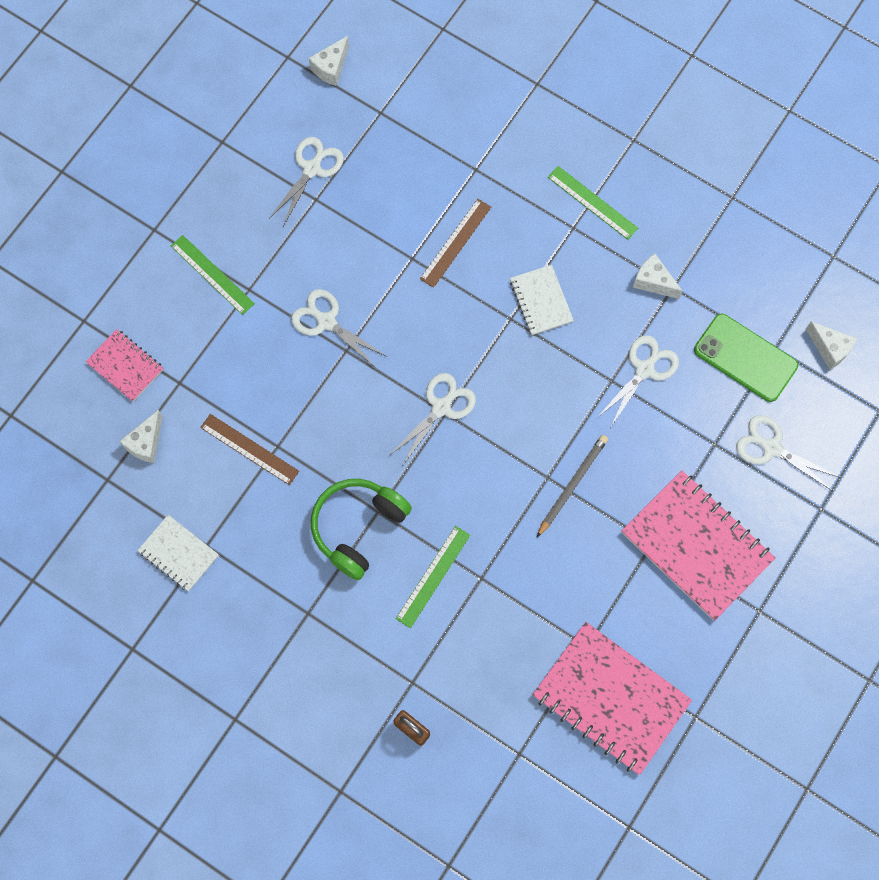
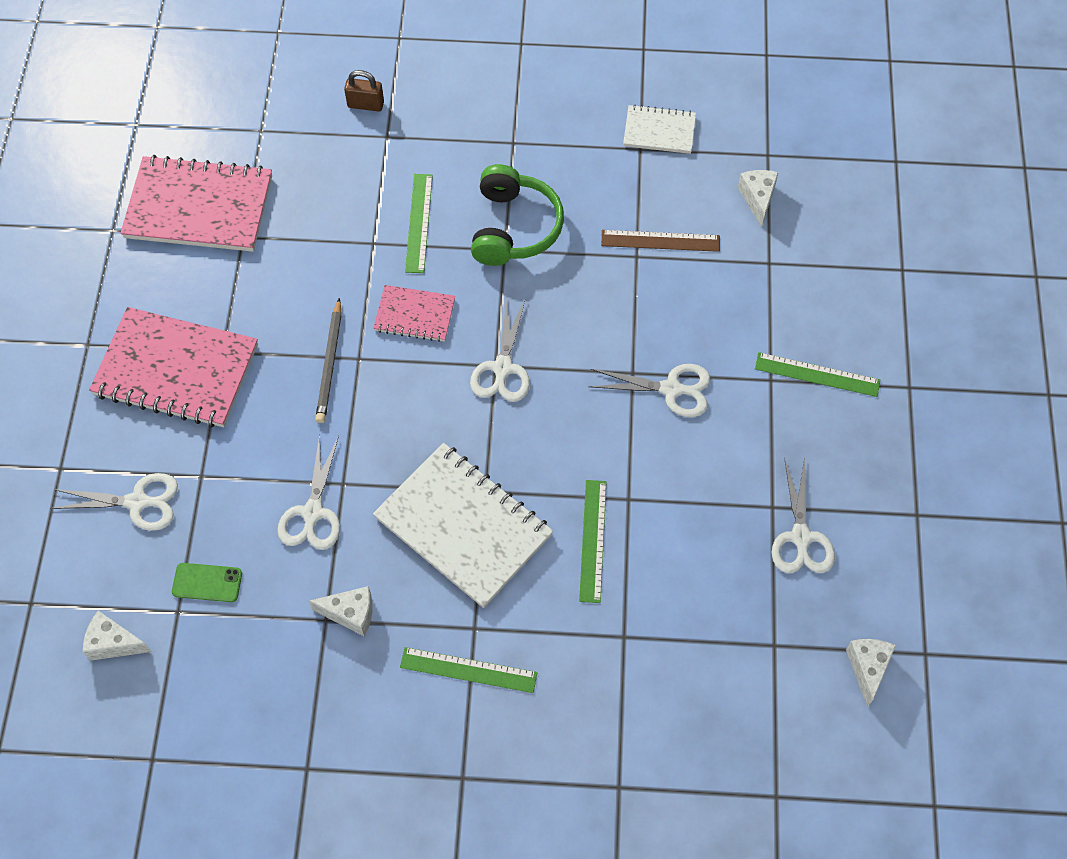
camera: 150 degrees right, 10 degrees down
(125, 366) = (830, 251): pink notebook -> pink notebook (415, 315)
(456, 243) = (592, 540): brown ruler -> green ruler
(541, 301) = (463, 526): white notebook -> white notebook, size x1.90
(745, 358) = (207, 582): green phone -> green phone, size x0.55

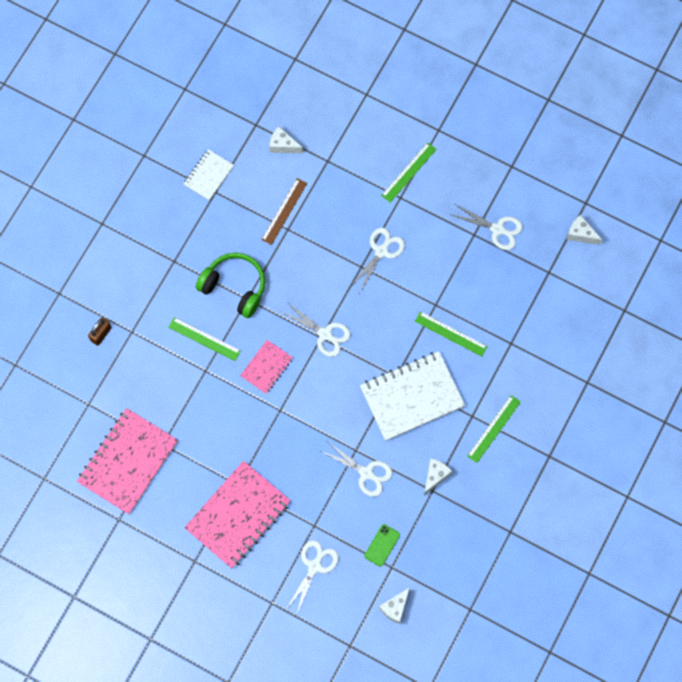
camera: 65 degrees left, 10 degrees up
(330, 363) = (276, 427): grey pencil -> none

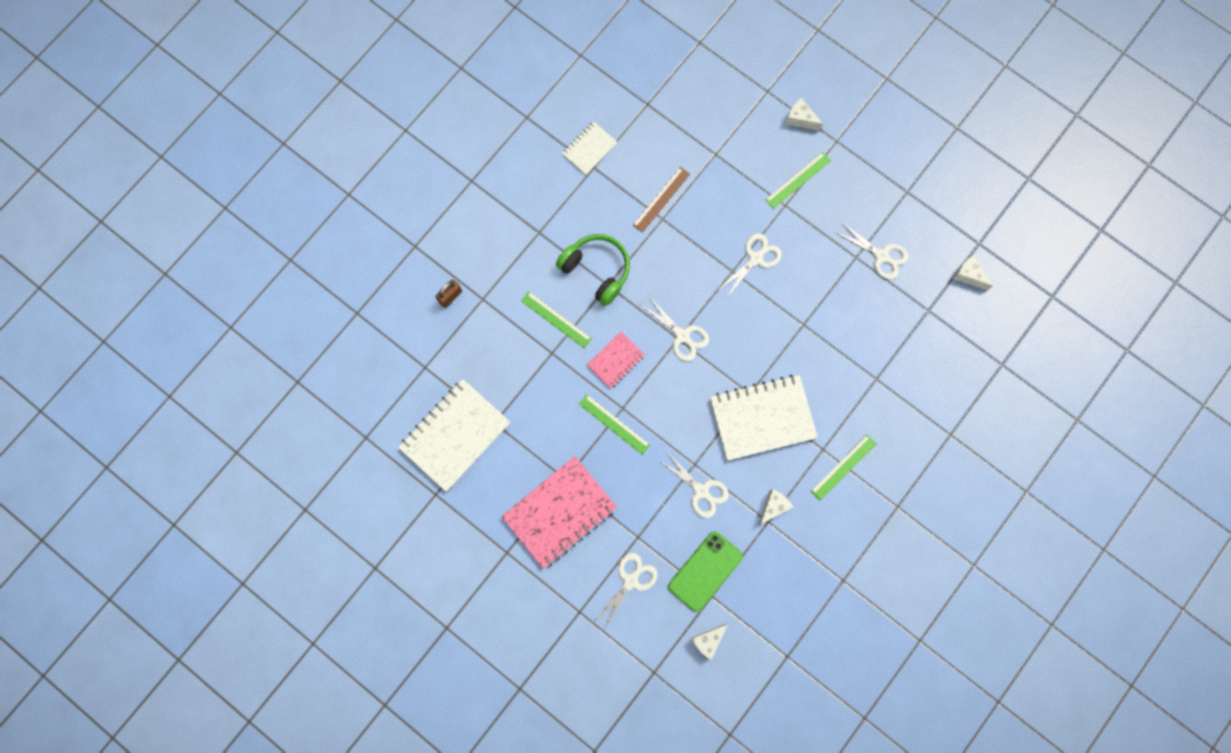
camera: 10 degrees right, 5 degrees up
(128, 462) = (455, 435): pink notebook -> white notebook
(283, 145) = (671, 130): white cheese -> white cheese (800, 119)
(382, 545) = (705, 571): green phone -> green phone, size x1.80
(451, 334) = (814, 358): green ruler -> green ruler (614, 424)

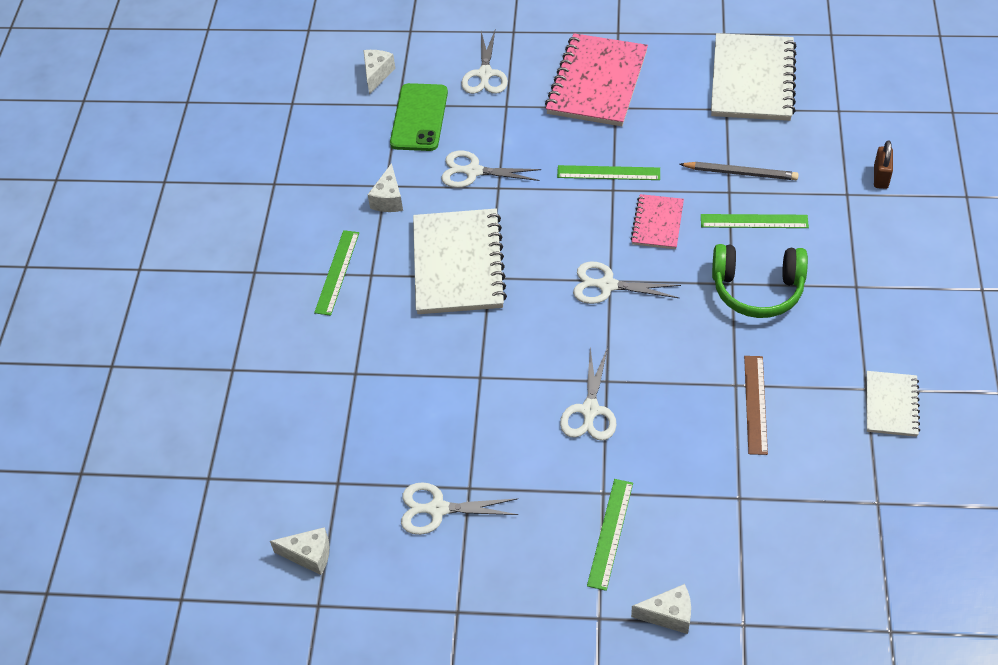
camera: 150 degrees right, 25 degrees down
(531, 362) = (740, 173): none -> grey pencil
(762, 418) = (458, 264): white notebook -> white notebook turned 45 degrees counterclockwise

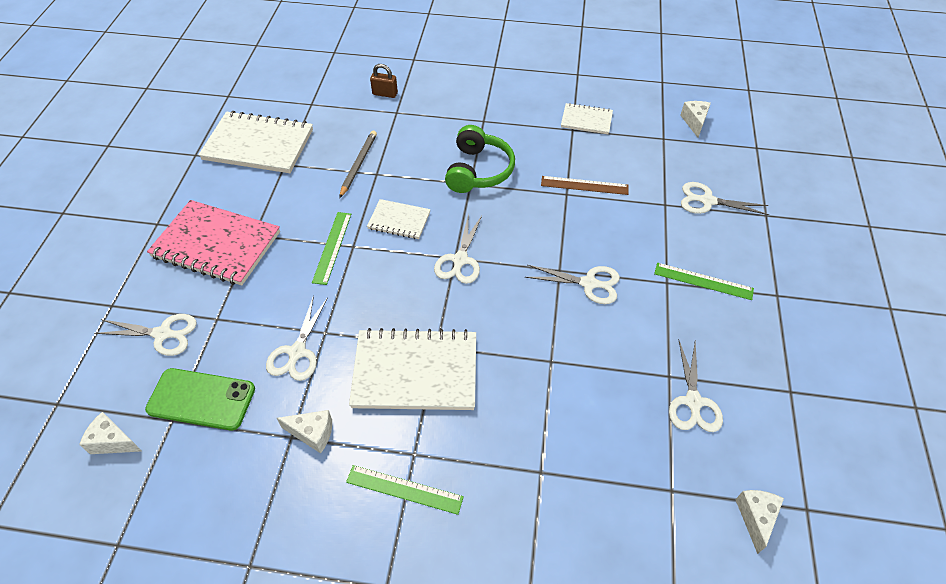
camera: 90 degrees left, 0 degrees up
(657, 223) = (399, 220): pink notebook -> white notebook
(668, 615) = (766, 254): white cheese -> white cheese (694, 122)
(754, 221) = (410, 163): green ruler -> none
(756, 550) = (707, 201): none -> white scissors

